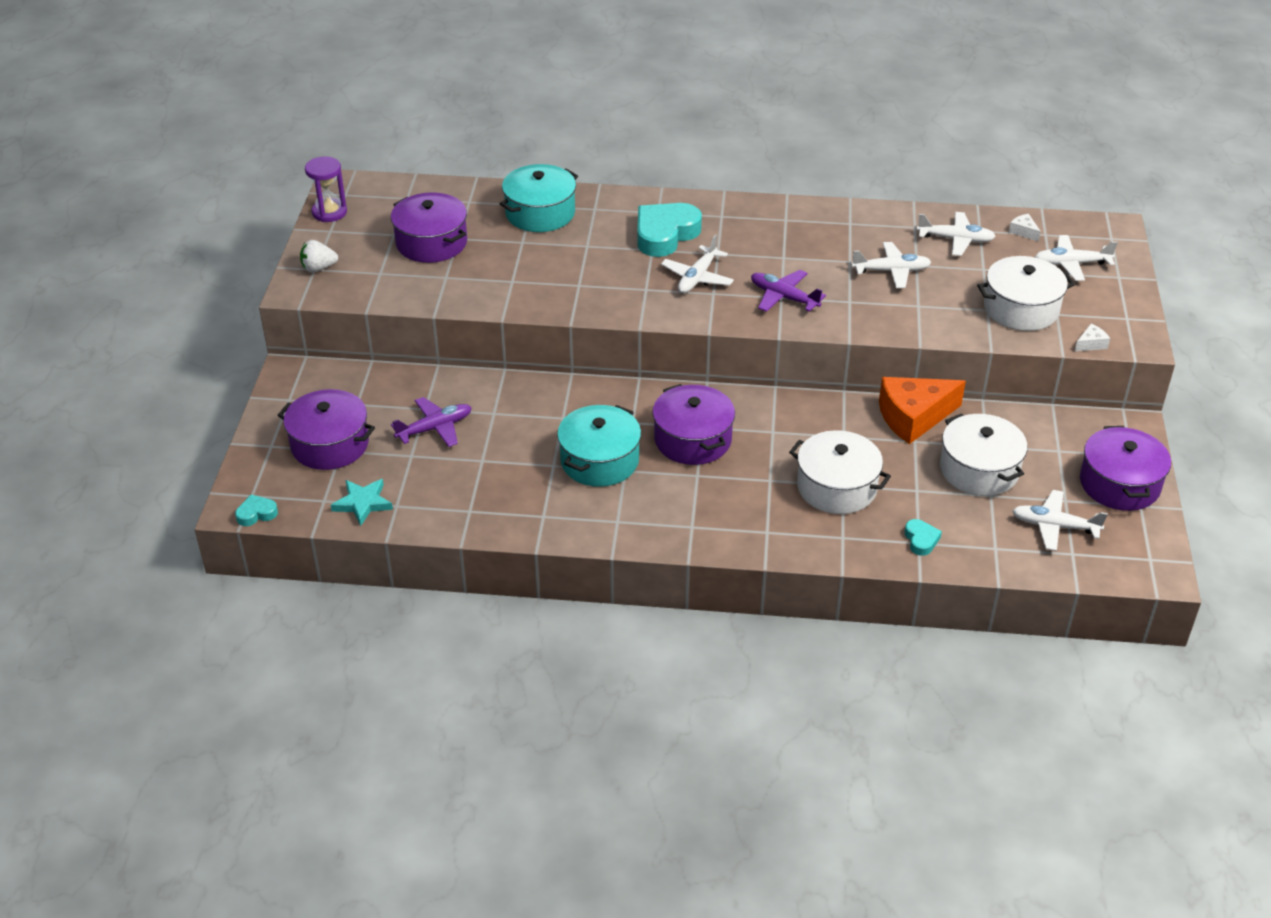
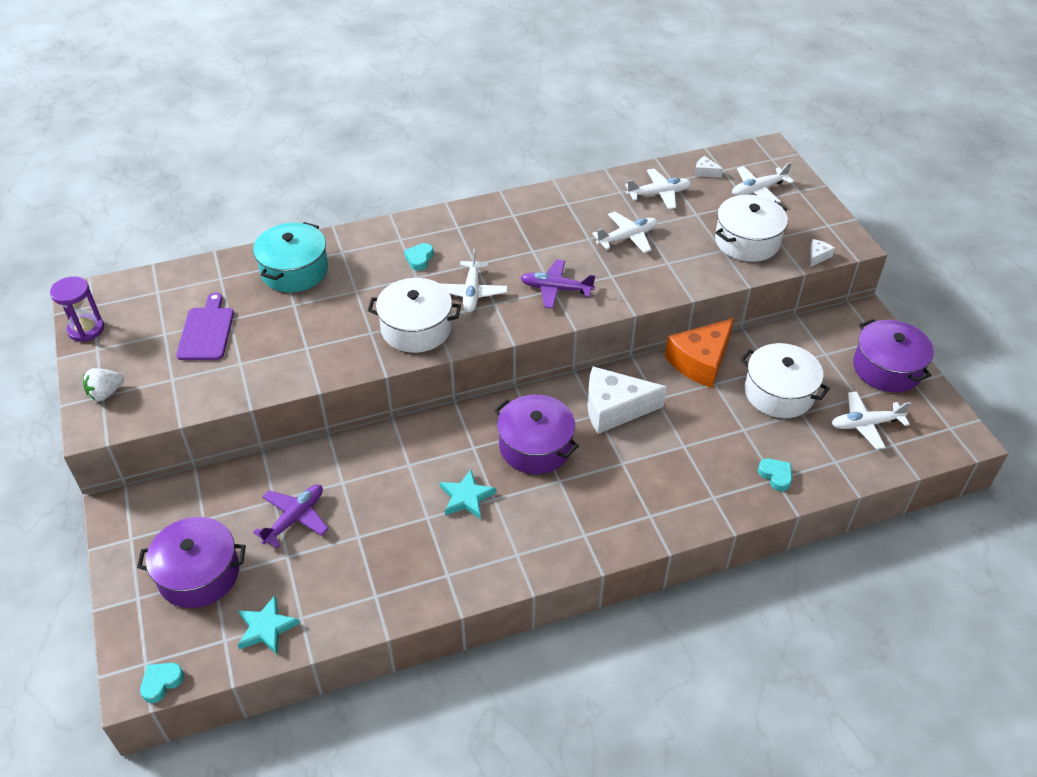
camera: 25 degrees left, 5 degrees up
(431, 243) = (206, 331): purple pot -> purple cutting board
(599, 460) = (466, 497): turquoise pot -> turquoise star
(665, 234) = (419, 259): turquoise heart -> turquoise heart, size x0.47
(794, 431) = (614, 408): none -> white cheese
(836, 487) = (680, 450): white pot -> white pot (416, 328)

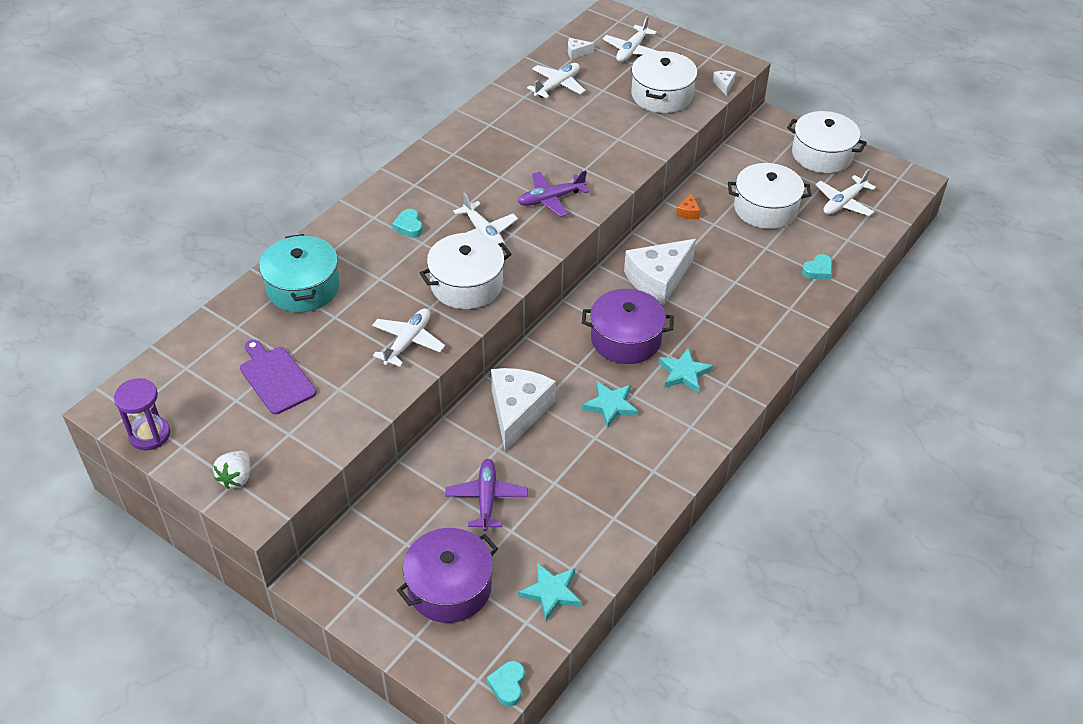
camera: 35 degrees left, 0 degrees up
(388, 460) = (518, 411): none -> white cheese
(556, 504) = (684, 373): none -> turquoise star
(627, 237) = (567, 132): white plane -> white plane (408, 342)
(700, 361) = (688, 212): orange cheese -> orange cheese, size x0.41
(775, 476) = (817, 270): turquoise heart -> turquoise heart turned 120 degrees clockwise
(887, 368) = (822, 154): purple pot -> white pot

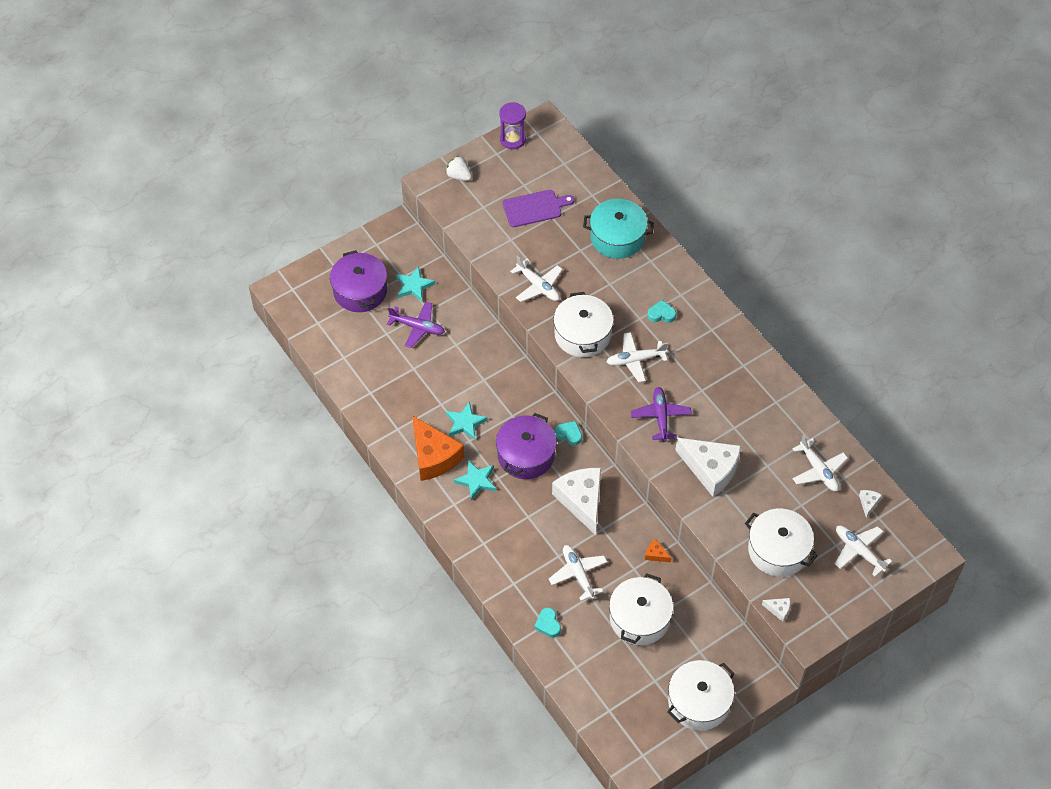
camera: 110 degrees right, 10 degrees up
(507, 685) = (282, 302): turquoise heart -> turquoise heart (569, 434)
(518, 411) = (483, 365): white cheese -> white cheese (711, 469)
(551, 593) = (331, 341): turquoise star -> turquoise star (414, 286)
(673, 422) = (433, 456): none -> orange cheese
(843, 203) = (625, 687): white plane -> white plane (578, 574)

